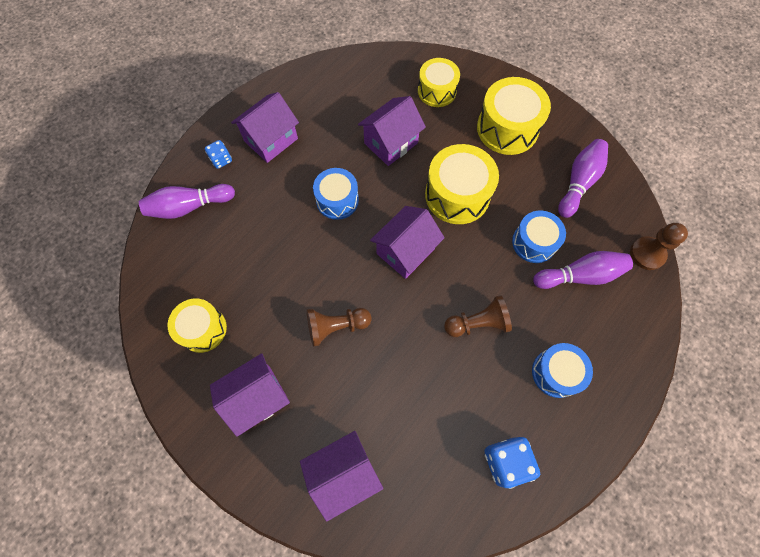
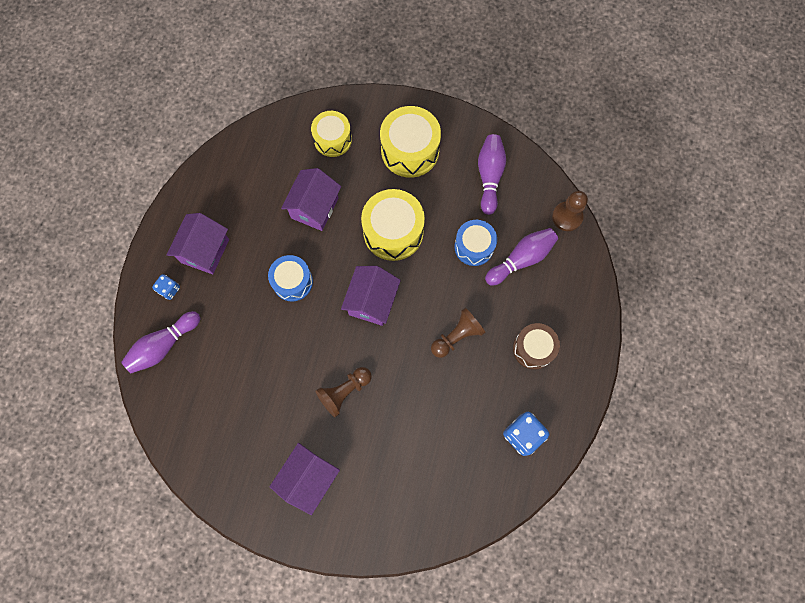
camera: 25 degrees left, 5 degrees up
(203, 329) = (234, 445): yellow drum -> none
(343, 473) = (404, 502): purple house -> none
(556, 373) = (533, 348): blue drum -> brown drum

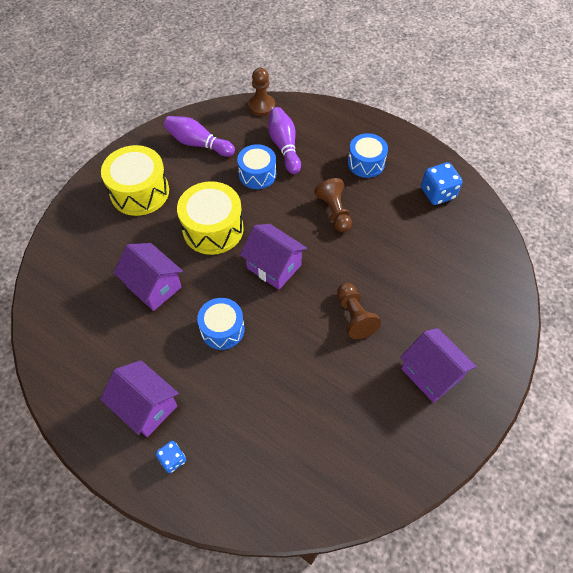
camera: 70 degrees left, 15 degrees down
(164, 345) = (237, 484): purple bowling pin -> none
(333, 139) = (90, 249): yellow drum -> none
(533, 348) = (366, 163): brown drum -> blue drum

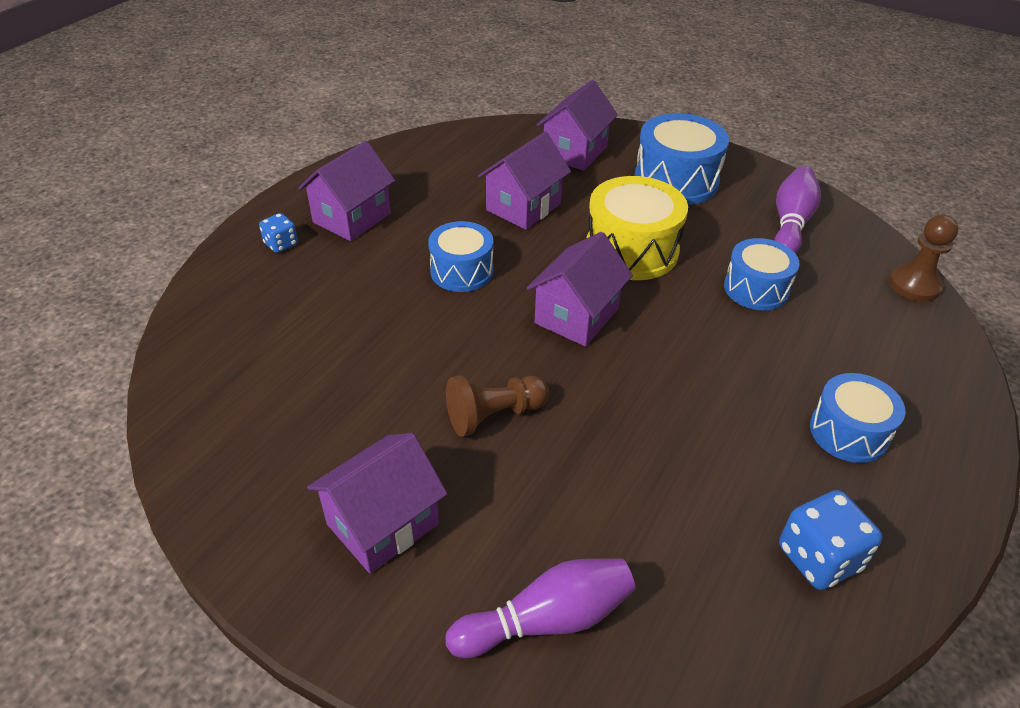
camera: 85 degrees right, 15 degrees down
(88, 247) = (575, 152): none -> purple house
(139, 192) = (676, 180): yellow drum -> blue drum
(284, 146) = (834, 317): purple bowling pin -> purple bowling pin (546, 620)
(334, 212) = (709, 386): brown pawn -> none

